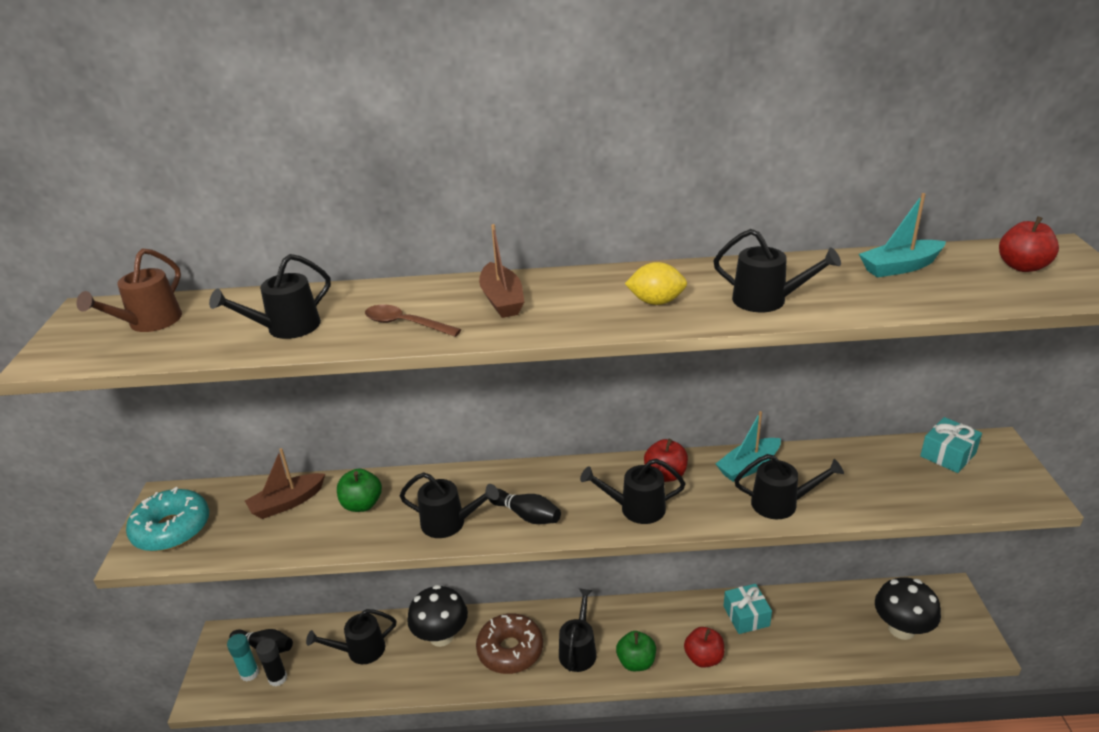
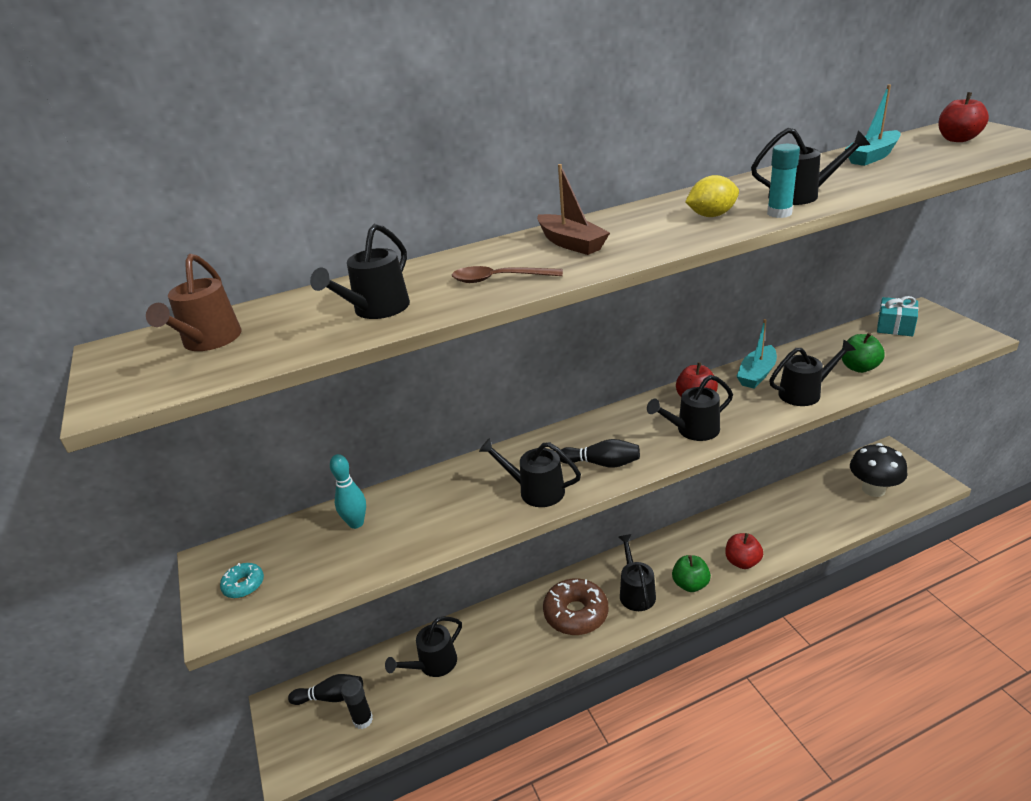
camera: 20 degrees left, 0 degrees up
(172, 529) = (244, 585): turquoise donut -> turquoise donut, size x0.48
(249, 673) = (329, 726): turquoise glue stick -> turquoise glue stick (779, 213)
(287, 503) = (356, 523): brown boat -> turquoise bowling pin
(362, 504) = (436, 501): green apple -> green apple (859, 367)
(441, 636) = (504, 624): black mushroom -> none
(449, 523) = (535, 491): black watering can -> black watering can turned 150 degrees counterclockwise
(746, 616) = (754, 518): turquoise gift -> none

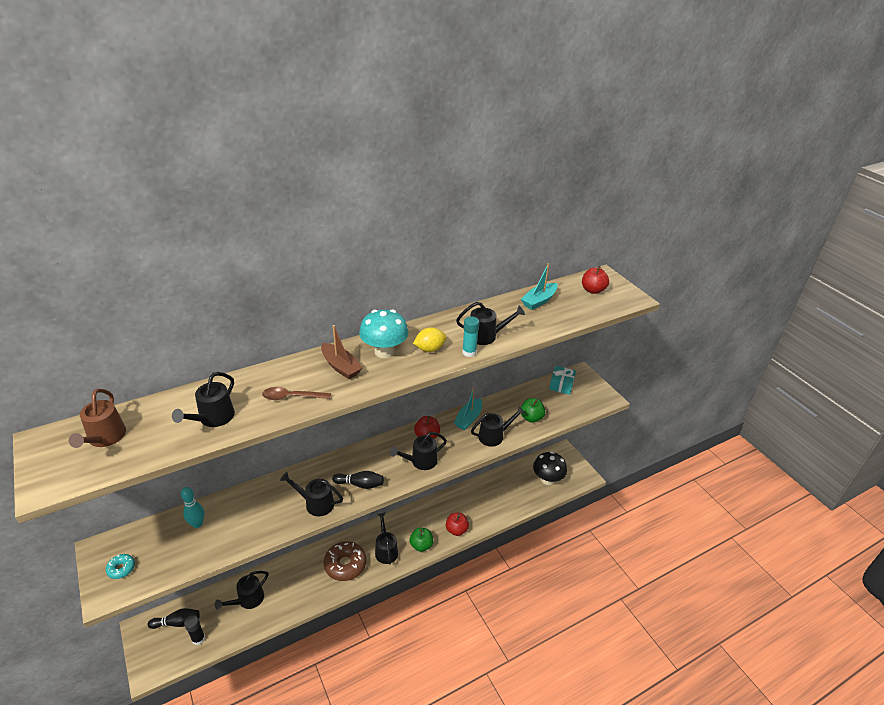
camera: 10 degrees left, 5 degrees up
(637, 224) = (384, 351): none -> turquoise mushroom

